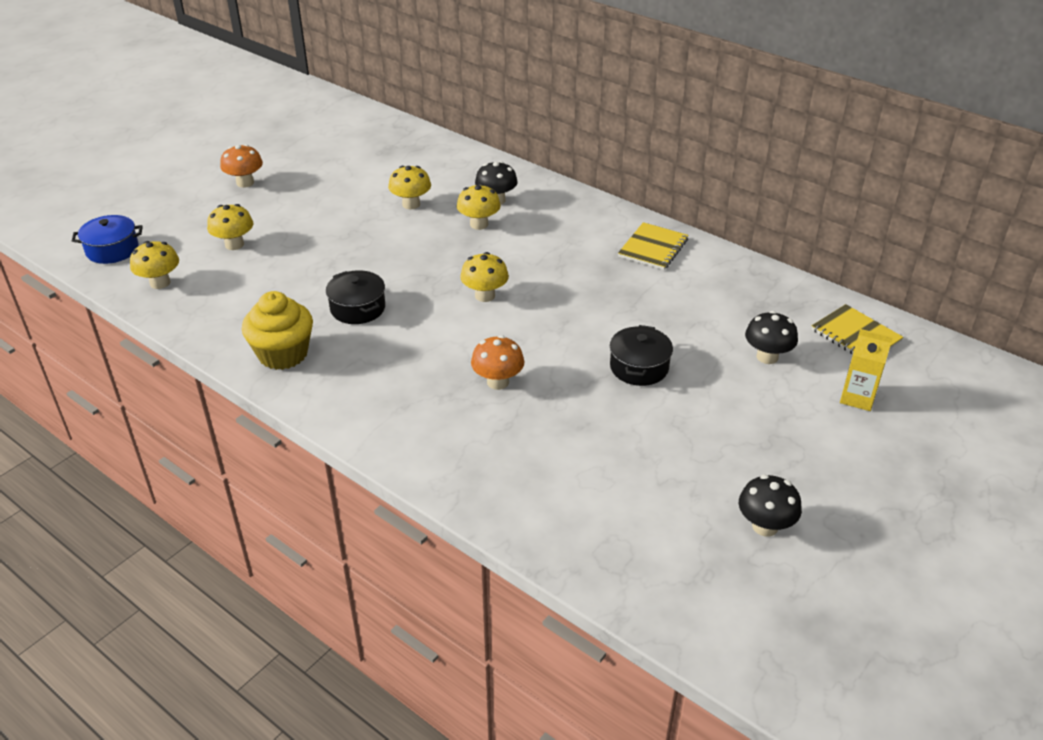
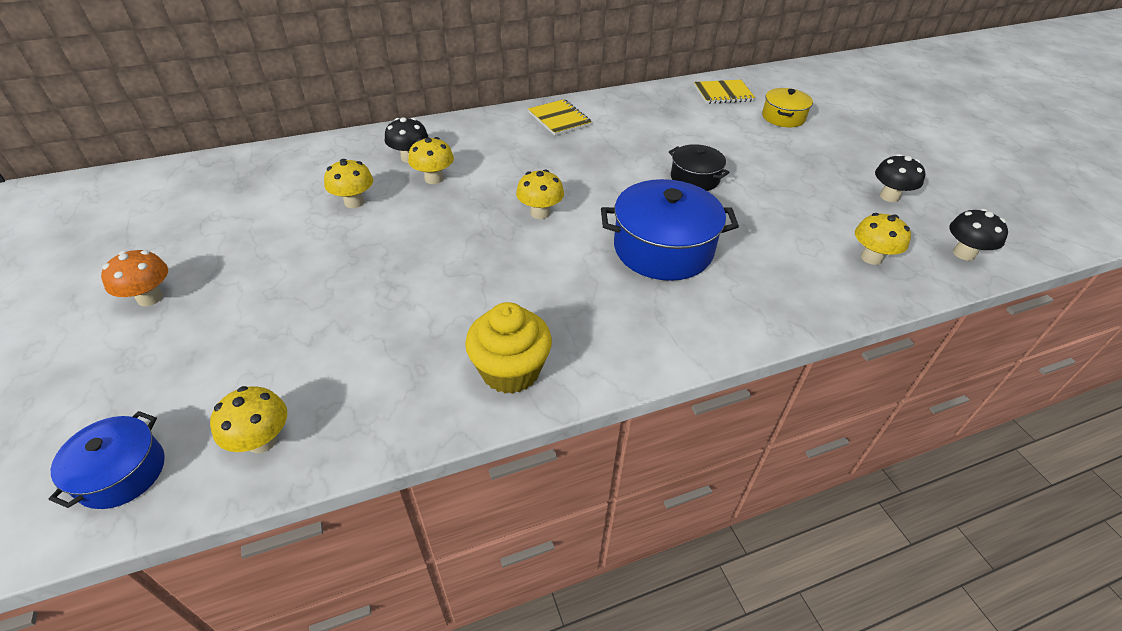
camera: 60 degrees left, 5 degrees up
(234, 244) = (265, 346): yellow mushroom -> yellow mushroom (871, 257)
(358, 308) = (484, 292): black pot -> none
(498, 382) = (663, 249): orange mushroom -> blue pot
(767, 357) = (721, 128): black mushroom -> black mushroom (964, 253)
(857, 398) = (783, 117): yellow carton -> yellow pot

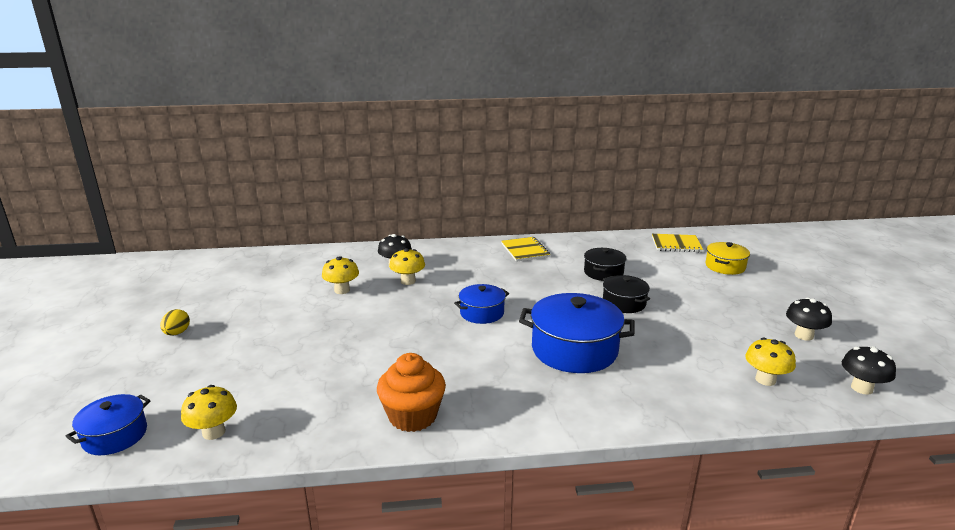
camera: 15 degrees right, 20 degrees down
(150, 298) = (177, 333): orange mushroom -> yellow egg
(510, 370) = (412, 416): yellow cupcake -> orange cupcake
(540, 213) = (482, 313): yellow mushroom -> blue pot
(658, 140) = (603, 272): none -> black pot

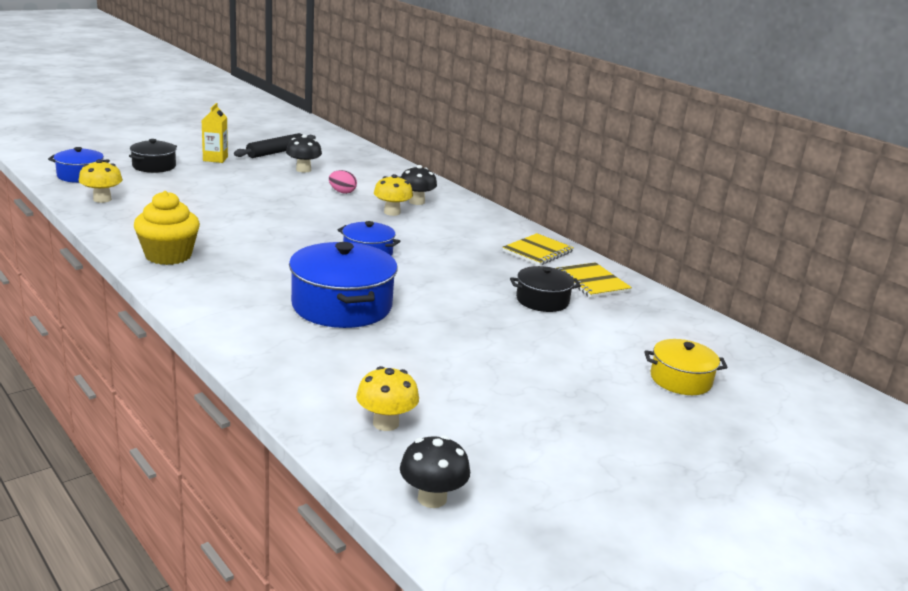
camera: 55 degrees right, 0 degrees up
(177, 333) = (215, 159): yellow egg -> yellow carton
(202, 296) = (276, 152): none -> black rolling pin
(342, 290) = (342, 192): yellow mushroom -> pink egg
(412, 416) = (168, 255): orange cupcake -> yellow cupcake
(624, 303) = (478, 320): black pot -> black pot (154, 166)
(676, 244) = (700, 338): yellow notebook -> yellow notebook (592, 282)
(804, 335) = (536, 450): black mushroom -> black mushroom (303, 170)

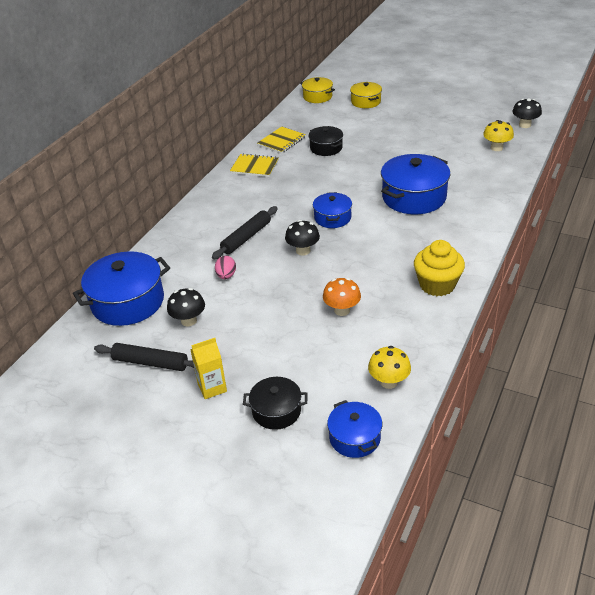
camera: 110 degrees left, 15 degrees up
(214, 212) = (342, 310): none -> orange mushroom
(362, 161) = (128, 302): none -> blue pot
(392, 212) = (246, 237): yellow mushroom -> black rolling pin
(416, 202) = (210, 236): black mushroom -> black mushroom (303, 251)
(731, 348) = (317, 97): none -> yellow pot

